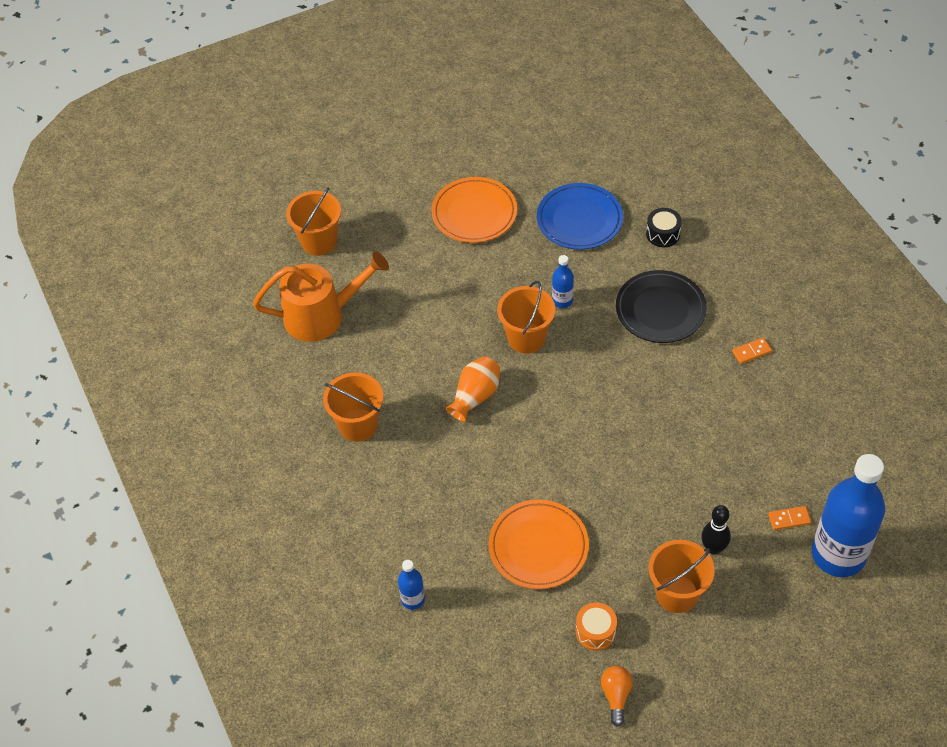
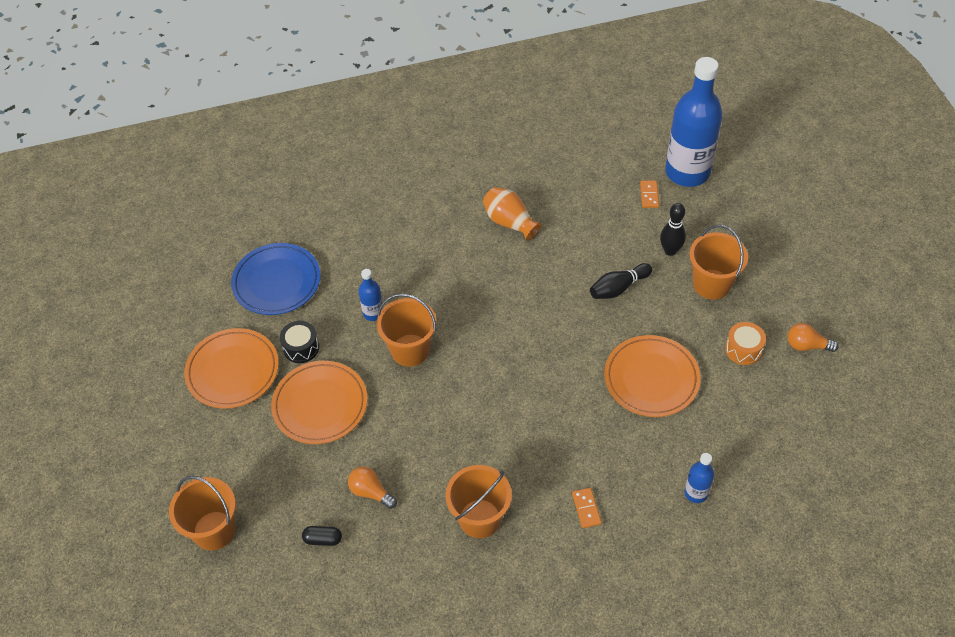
camera: 80 degrees left, 0 degrees up
(321, 316) = (323, 539): orange watering can -> black capsule
(371, 339) = (371, 492): none -> orange light bulb
(452, 283) = (320, 405): none -> orange plate
(475, 396) = (469, 405): orange vase -> orange vase (510, 222)
(647, 504) = (618, 288): none -> black bowling pin
(660, 310) = (408, 239): black plate -> none
(663, 234) = (319, 220): black drum -> black drum (301, 348)
(751, 352) = (474, 184): orange domino -> orange domino (586, 508)

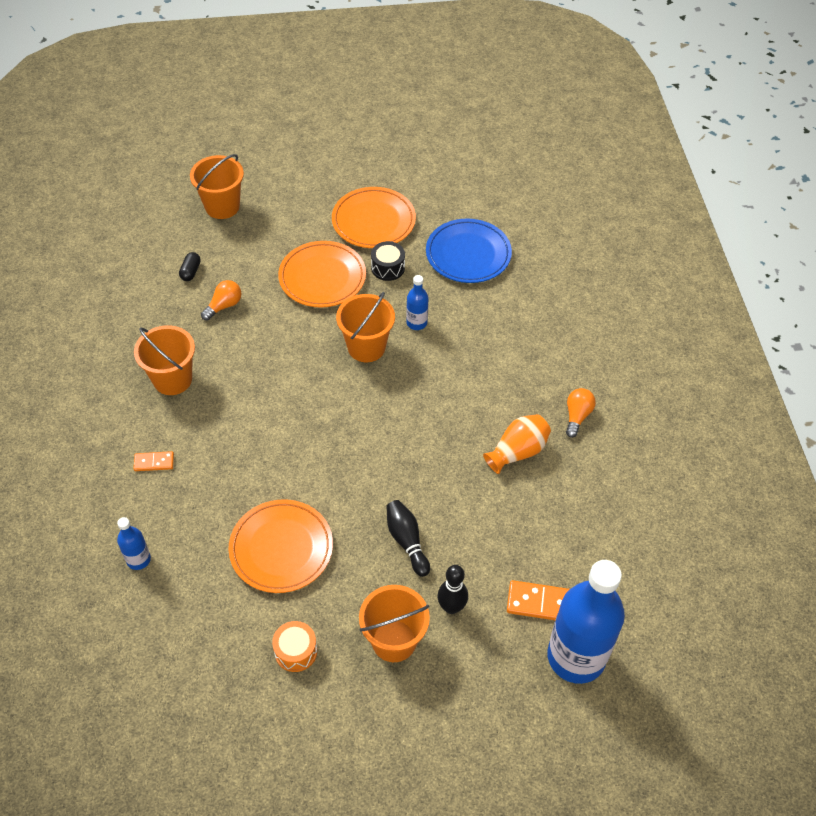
camera: 95 degrees right, 0 degrees up
(649, 195) = (541, 603): orange domino -> orange domino, size x1.63
(806, 345) = (284, 724): orange light bulb -> orange light bulb (577, 416)

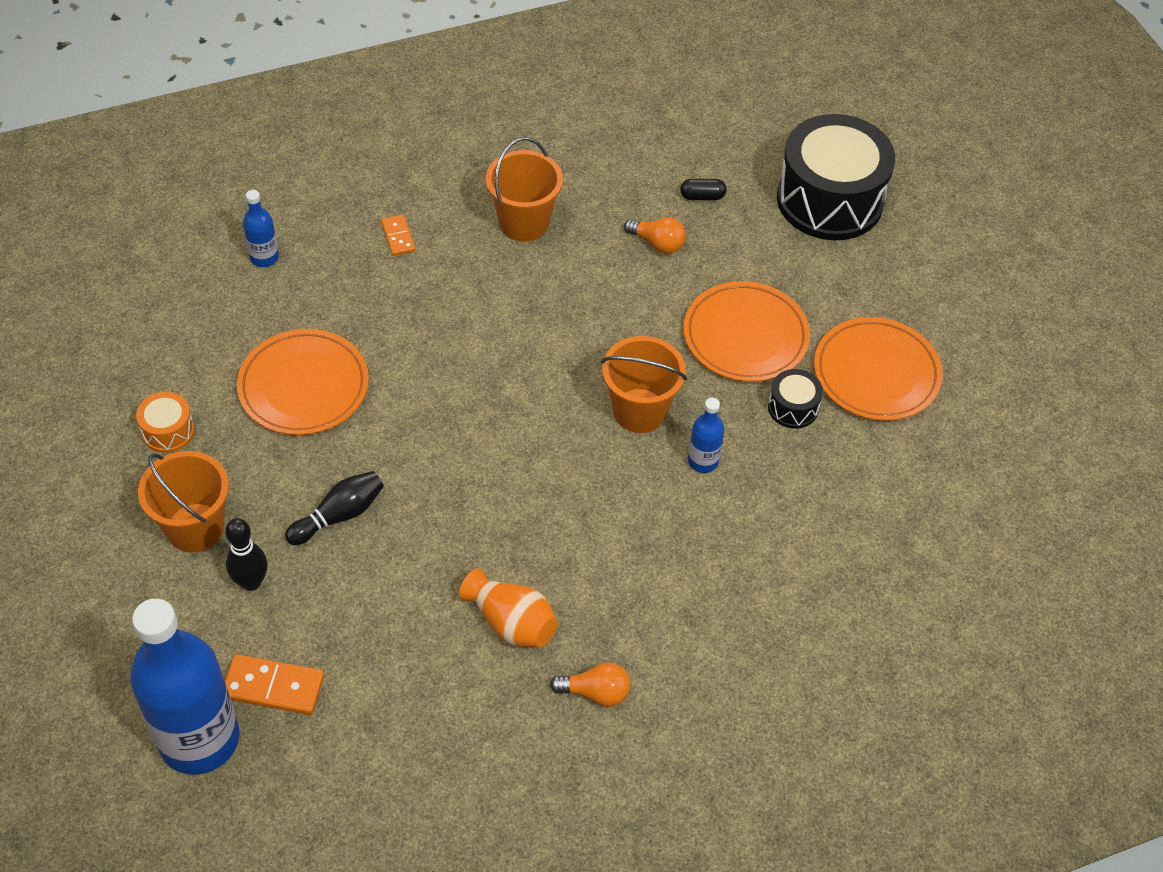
camera: 75 degrees right, 0 degrees up
(222, 206) = (829, 200): orange bucket -> black drum
(468, 254) = (859, 503): blue plate -> none
(541, 603) = (273, 687): orange domino -> orange domino turned 75 degrees counterclockwise

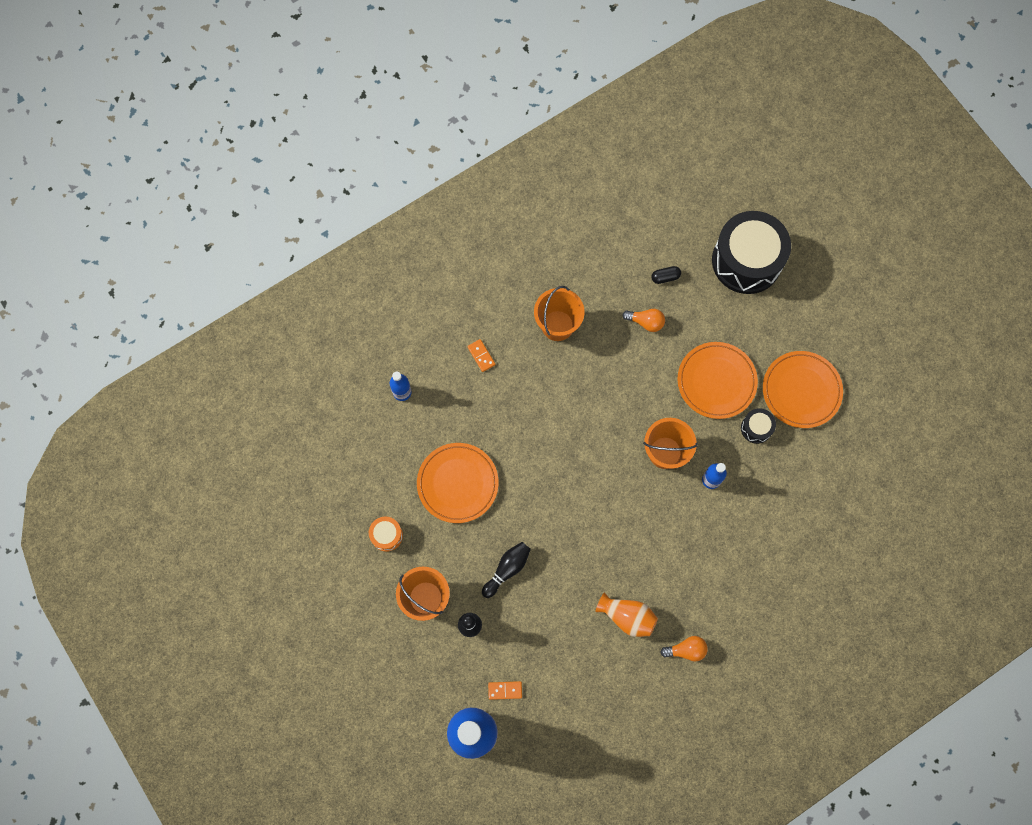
camera: 10 degrees left, 20 degrees up
(273, 687) = (505, 690): orange domino -> orange domino, size x0.62

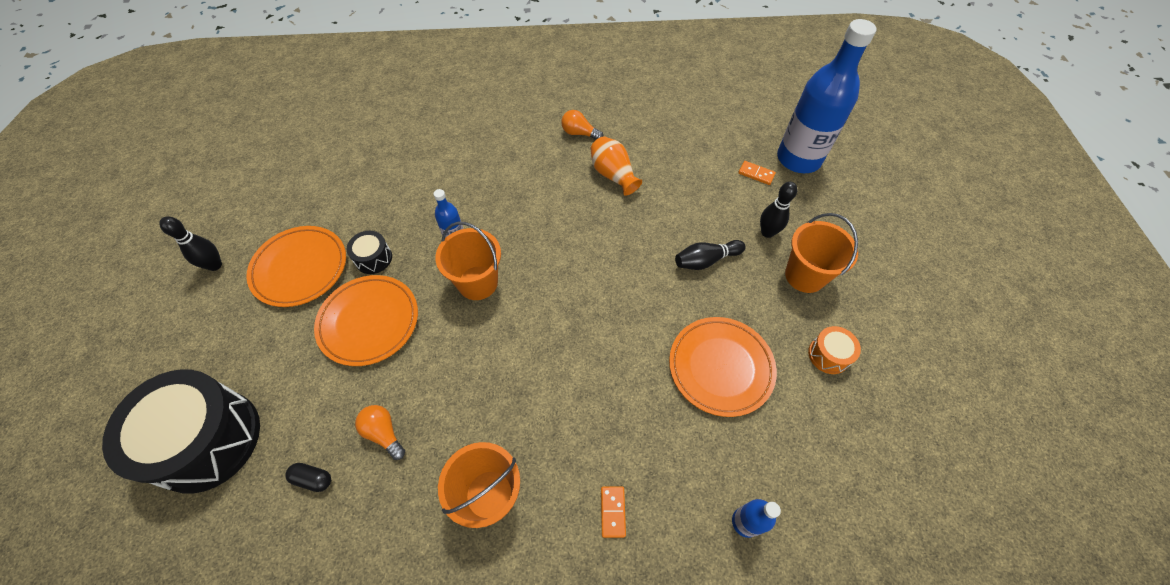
camera: 150 degrees left, 15 degrees down
(863, 358) = (215, 265): none -> black bowling pin

